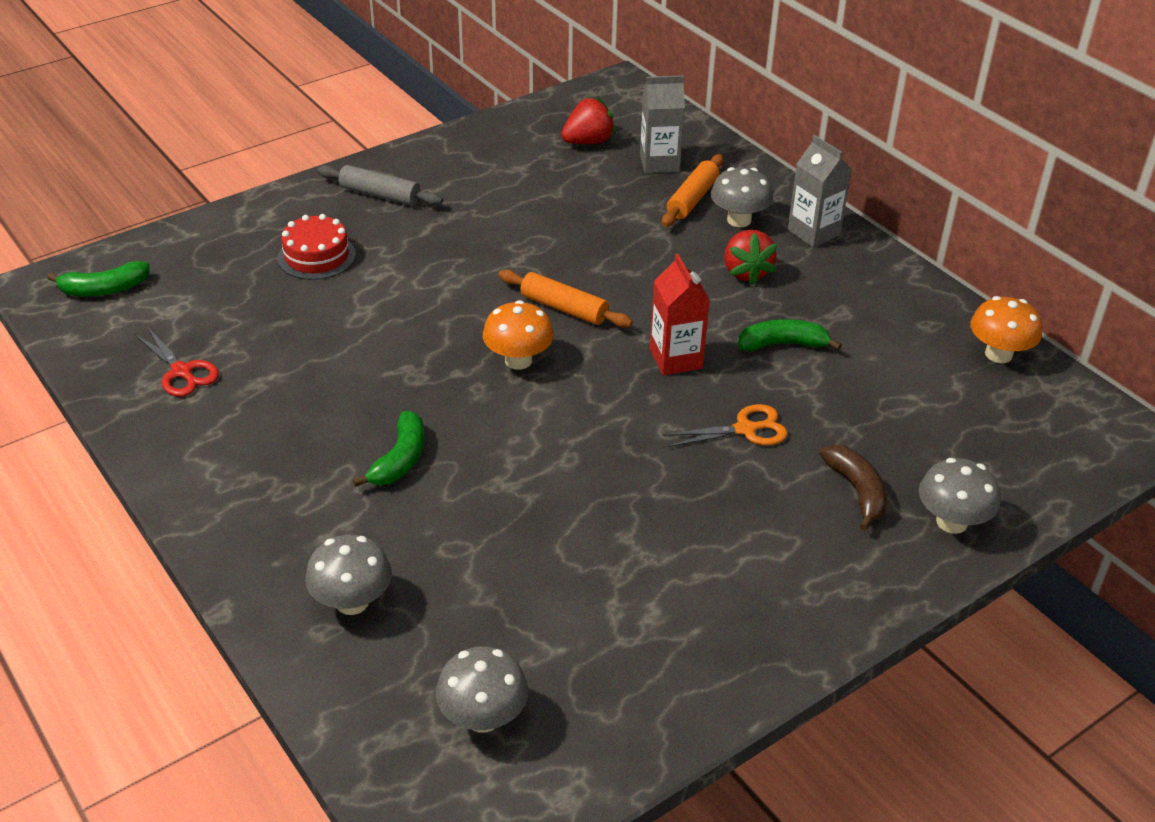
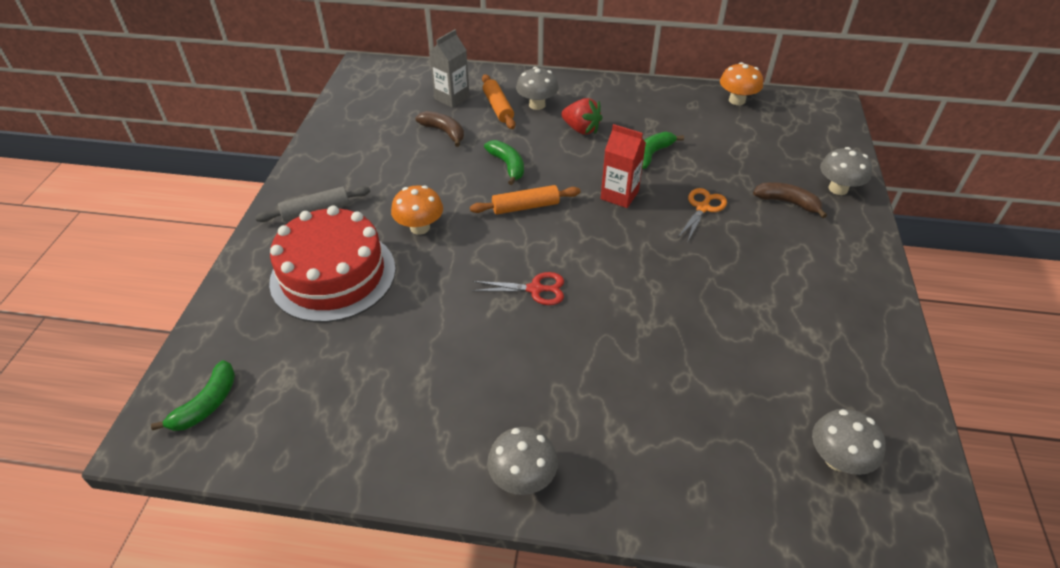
camera: 45 degrees left, 5 degrees up
(181, 372) = (357, 414): red scissors -> red scissors (535, 289)
(316, 256) = (333, 275): red cake -> red cake, size x1.91
(352, 602) = (683, 461): grey mushroom -> grey mushroom (522, 478)
(400, 459) = (576, 357): green banana -> green banana (507, 166)
(518, 360) = (547, 252): orange mushroom -> orange mushroom (420, 227)
(588, 142) = (395, 108): red strawberry -> none
(598, 192) = (444, 132): none -> brown banana
(813, 232) = (579, 91): grey carton -> none

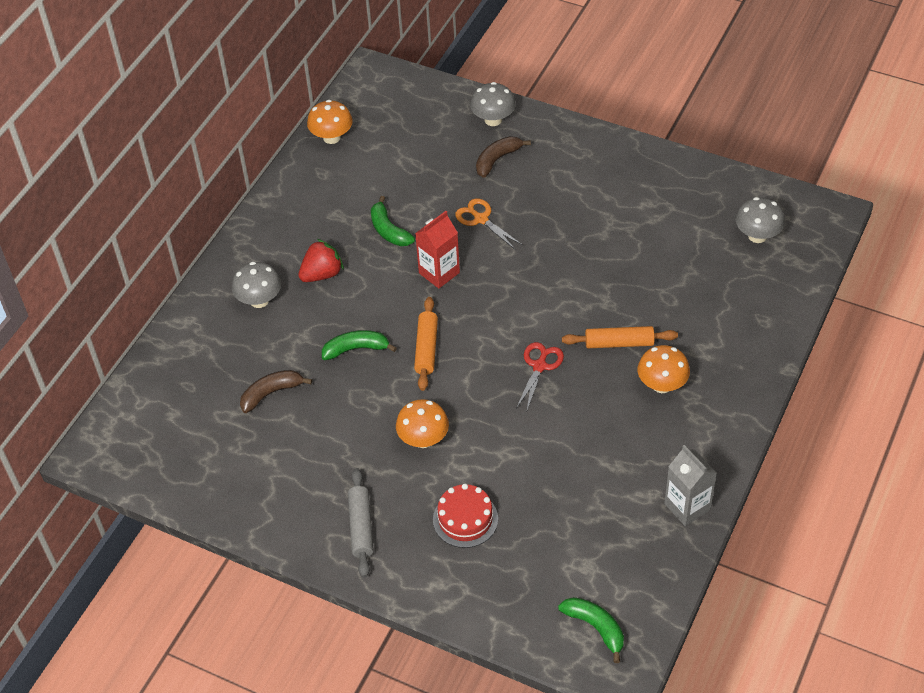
camera: 70 degrees left, 5 degrees up
(333, 275) = (465, 519): red cake -> red cake, size x0.52
(452, 98) = (207, 374): grey carton -> grey carton (687, 507)
(498, 107) = (247, 336): orange rolling pin -> orange rolling pin (619, 343)
(522, 478) = (726, 417): grey mushroom -> none
(549, 400) = (662, 385): none -> orange mushroom

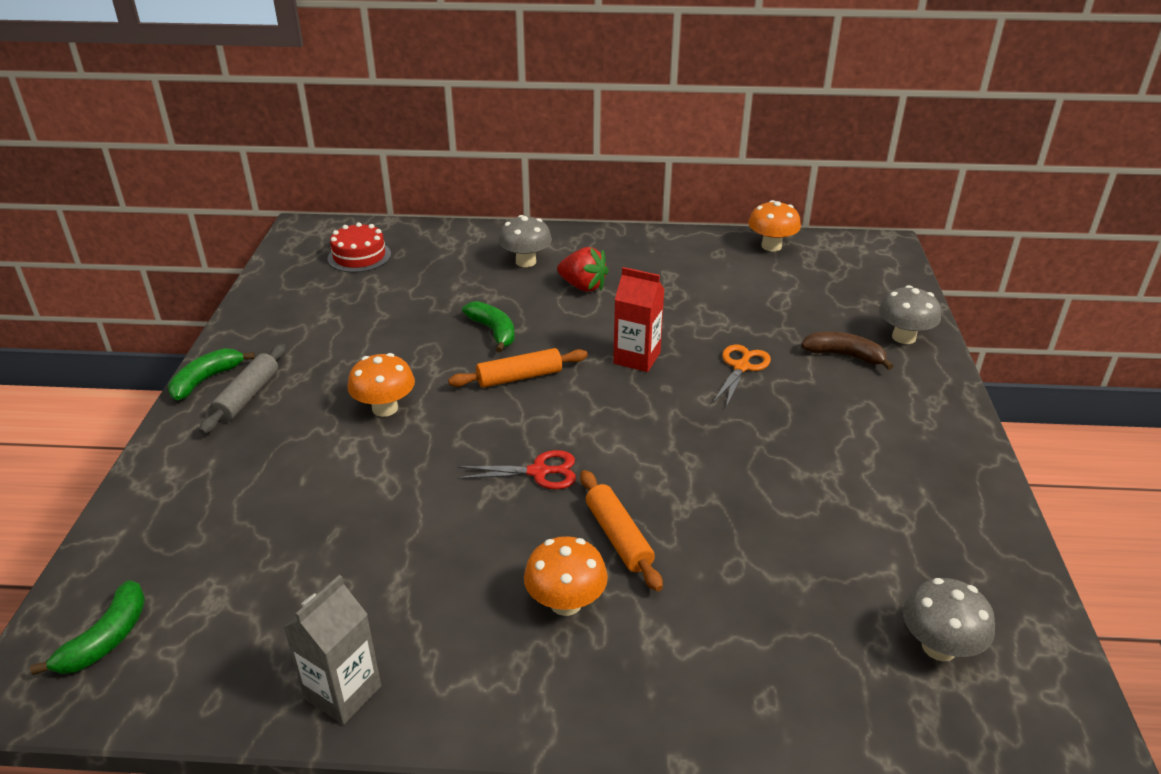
camera: 65 degrees right, 15 degrees down
(271, 393) = (410, 297): brown banana -> none
(361, 527) = (247, 396): grey rolling pin -> grey rolling pin turned 45 degrees counterclockwise
(389, 230) = (673, 310): green banana -> green banana (206, 380)
(465, 519) = (273, 470): red cake -> red cake (359, 256)

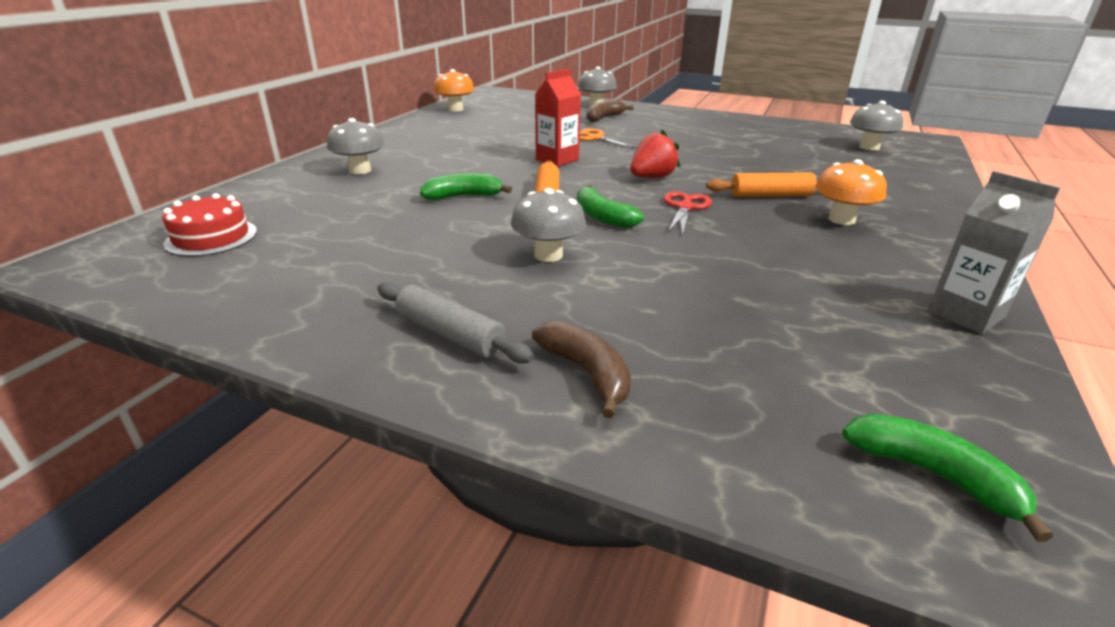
camera: 70 degrees left, 5 degrees down
(206, 380) = (376, 366): green banana -> green banana (602, 217)
(208, 465) = (586, 373): none -> brown banana
(385, 408) = (548, 255): orange mushroom -> grey mushroom
(583, 286) = (433, 159): red strawberry -> red strawberry (651, 177)

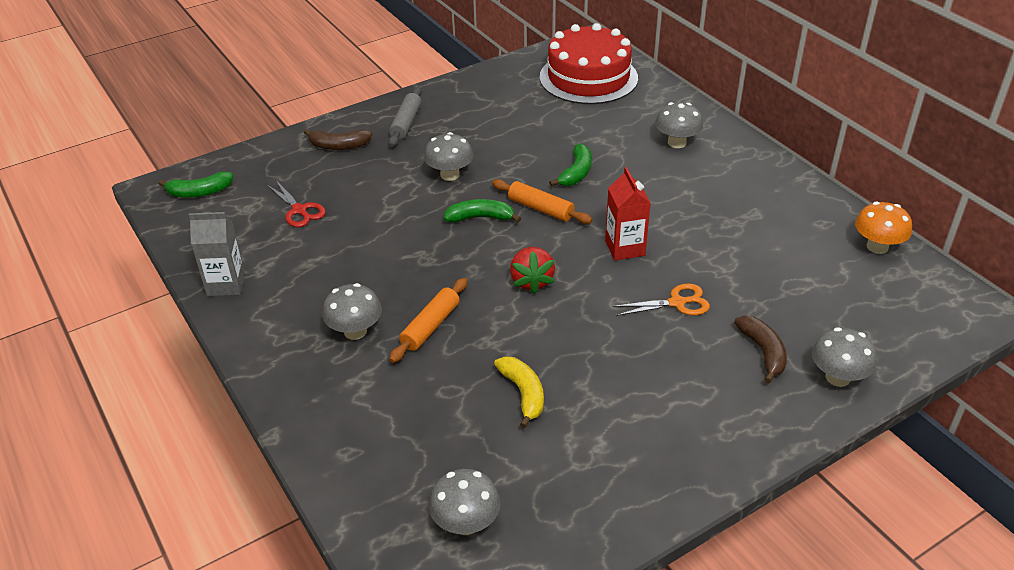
camera: 125 degrees right, 10 degrees up
(211, 237) = (588, 77): red cake -> red cake, size x1.91
(450, 334) = (406, 123): grey rolling pin -> grey rolling pin turned 60 degrees counterclockwise
(685, 207) = (456, 264): red scissors -> red scissors (299, 210)
(759, 156) = (523, 394): none -> yellow banana
(841, 219) = (355, 331): orange mushroom -> grey mushroom

